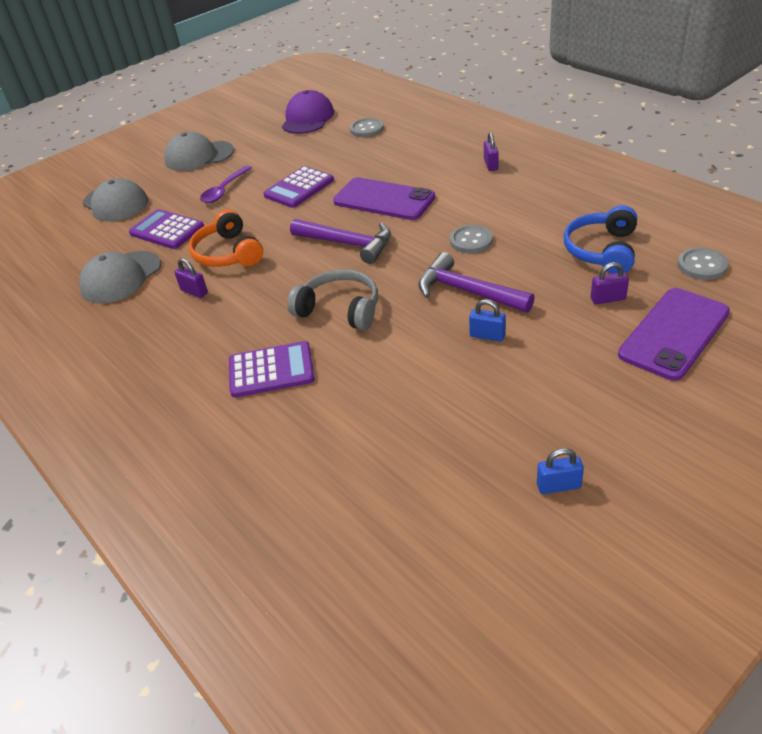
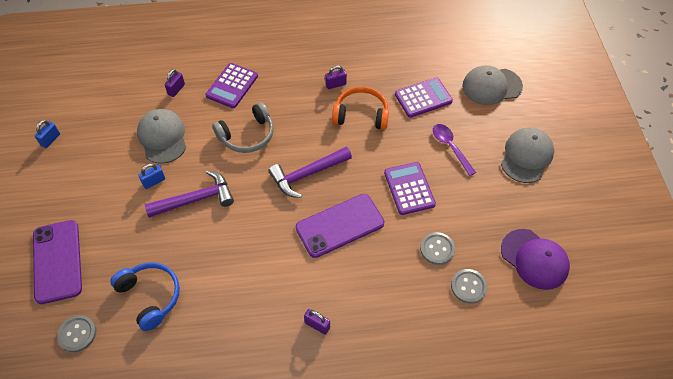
camera: 120 degrees right, 15 degrees up
(121, 277) = (386, 60): grey cap -> grey cap (162, 137)
(471, 241) = (239, 237): grey button -> grey button (437, 249)
(608, 299) = (113, 257): purple padlock -> purple padlock (176, 89)

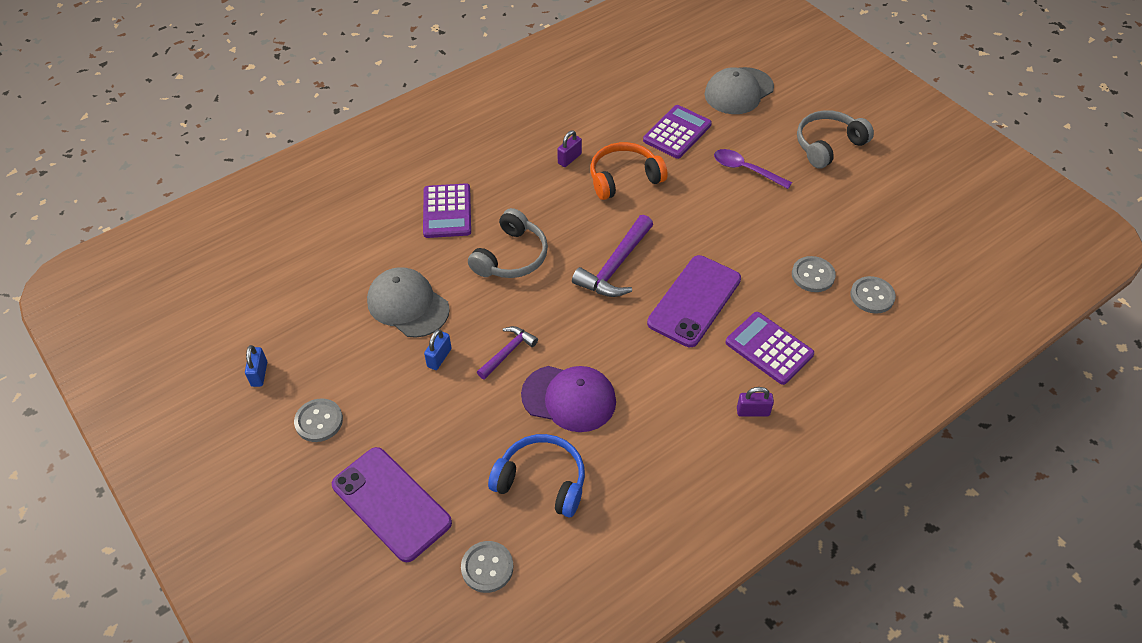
camera: 30 degrees left, 5 degrees down
(59, 187) = (319, 421): none -> grey button
(176, 89) = (379, 245): purple padlock -> none
(196, 199) = (508, 352): purple hammer -> purple hammer, size x0.60
(409, 188) = (736, 230): purple calculator -> purple calculator (769, 348)
(526, 156) = (828, 145): grey cap -> grey headphones
(534, 259) = (912, 239): purple cap -> purple cap (569, 398)

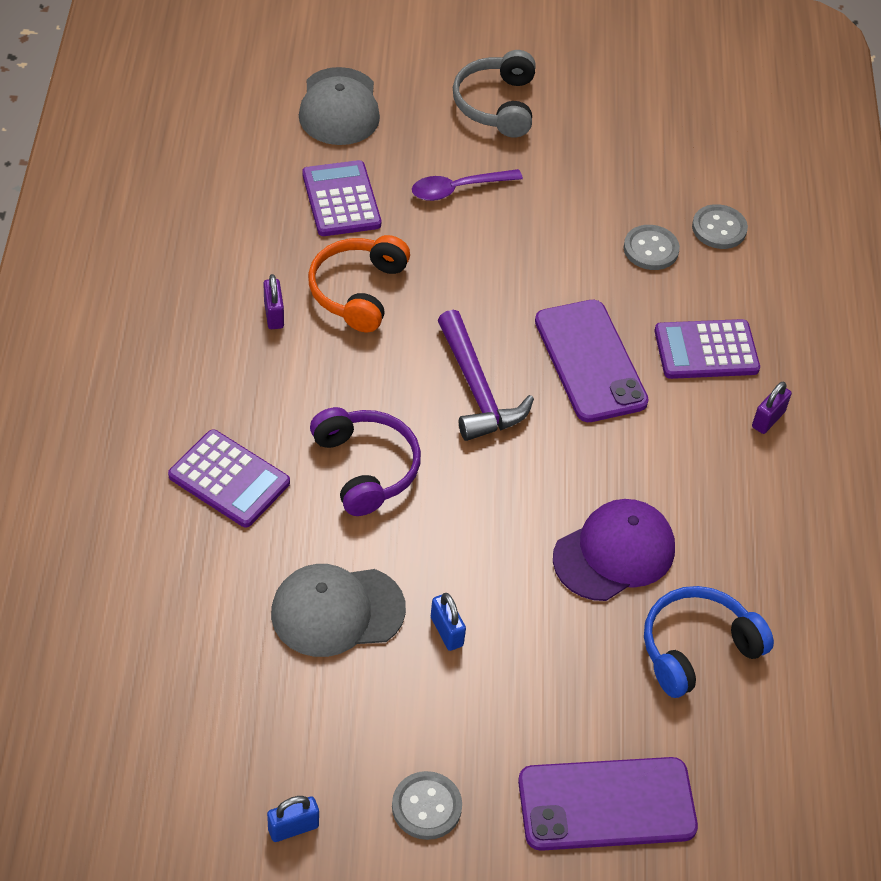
camera: 55 degrees left, 0 degrees up
(259, 374) = (293, 828): blue padlock -> blue padlock turned 60 degrees counterclockwise
(487, 567) = (761, 766): grey button -> none
(508, 352) = (501, 564): purple hammer -> none
(511, 257) = (366, 467): grey headphones -> purple headphones

